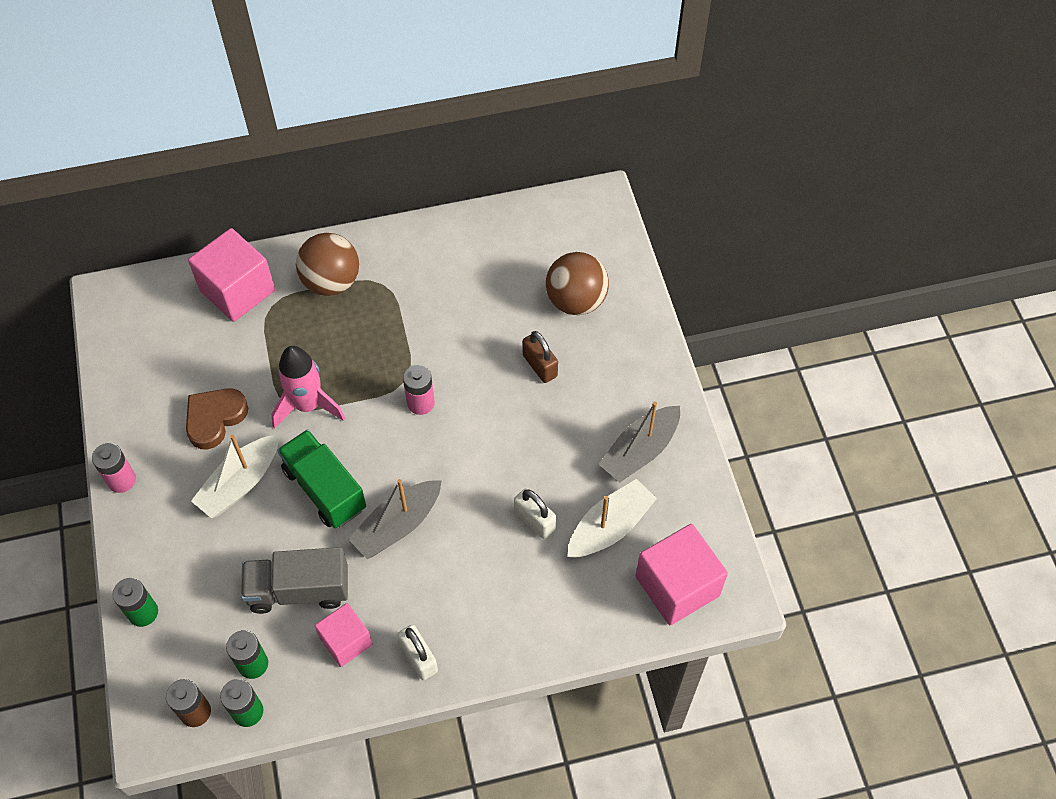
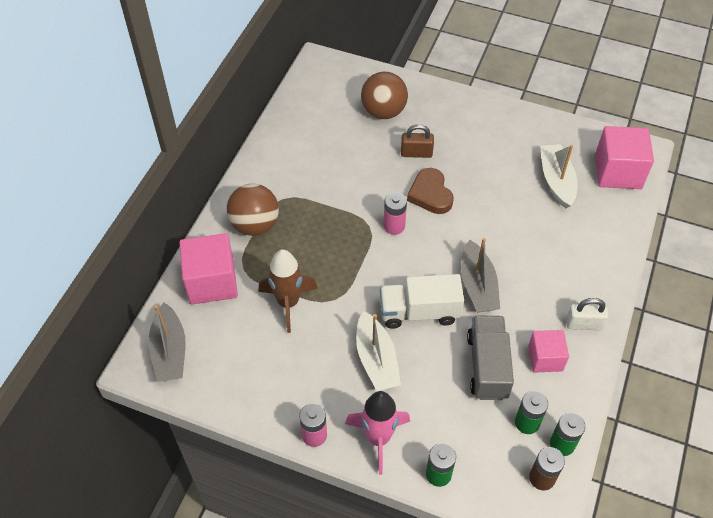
camera: 55 degrees left, 5 degrees down
(215, 419) = (309, 349): brown heart -> brown heart (430, 194)
(256, 368) = (288, 303): none -> brown rocket
(299, 590) = (487, 366): grey truck -> grey truck turned 150 degrees clockwise
(308, 405) = (345, 288): pink rocket -> pink rocket (378, 438)
(325, 489) = (419, 312): green truck -> white truck
(534, 520) = (526, 214): white padlock -> none
(640, 451) = (514, 140): grey boat -> grey boat (170, 351)

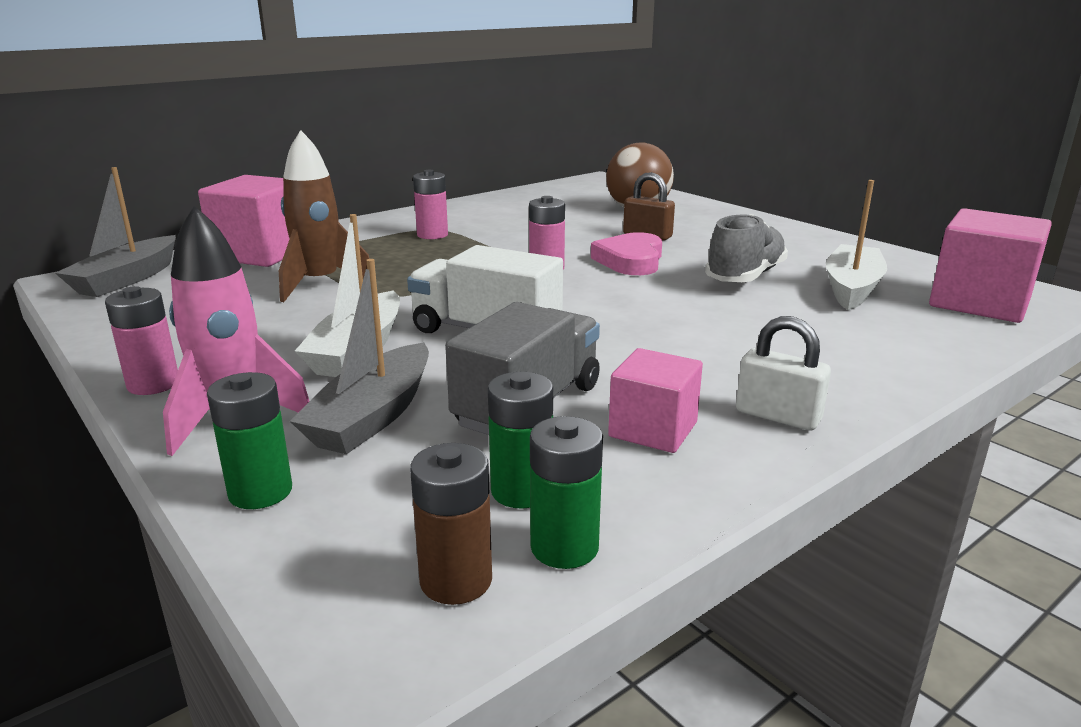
camera: 30 degrees right, 30 degrees down
(255, 225) = (374, 235): brown ball -> none
(290, 208) = (432, 235): none -> pink battery
(430, 194) = (630, 260): brown heart -> pink heart
(478, 286) = (612, 334): grey boat -> grey boat (373, 416)
(500, 189) = (745, 276): none -> grey shoe

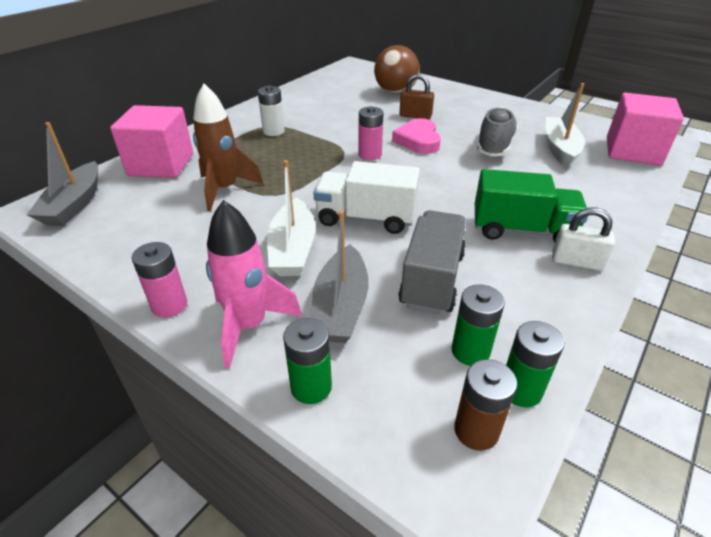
camera: 15 degrees left, 15 degrees up
(432, 235) = (273, 131): pink battery -> white battery
(653, 429) = (515, 286): pink cube -> none
(715, 370) = (522, 230): none -> green truck

